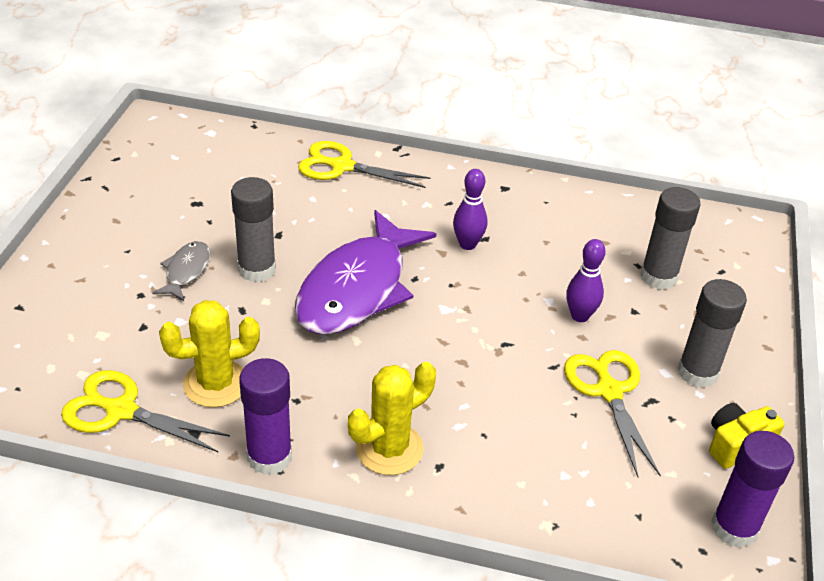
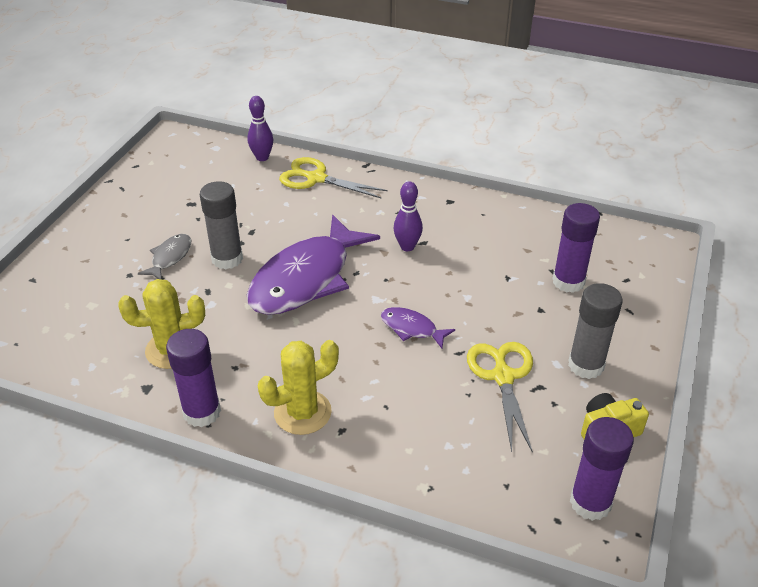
camera: 10 degrees right, 0 degrees up
(121, 411) = (92, 367): yellow scissors -> none
(494, 341) = (412, 328): none -> purple fish
(580, 316) = (491, 311): purple bowling pin -> purple bowling pin (262, 157)
(658, 277) = (568, 281): grey glue stick -> purple glue stick

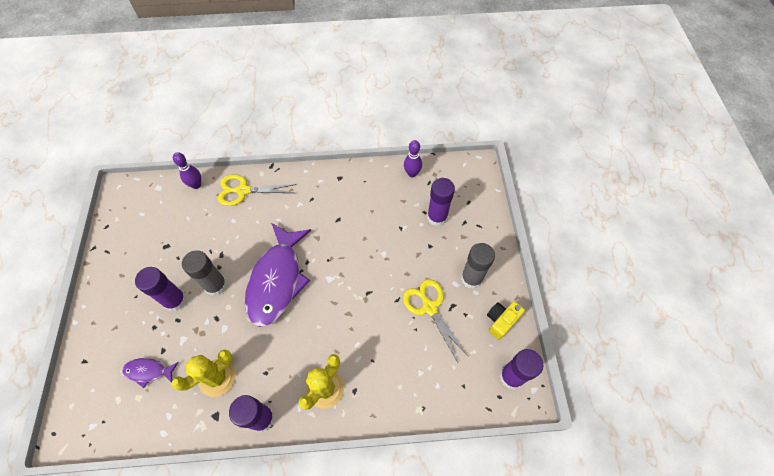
camera: 25 degrees left, 20 degrees up
(170, 257) = (175, 300): grey fish -> purple glue stick
(407, 246) = (329, 227): purple bowling pin -> purple bowling pin (412, 173)
(412, 328) = (361, 293): purple fish -> purple fish (148, 371)

